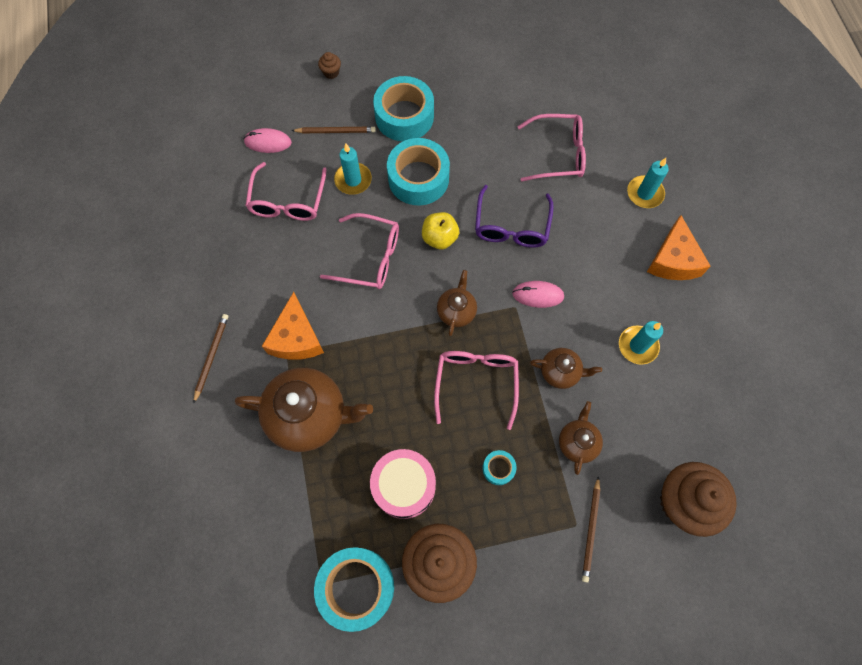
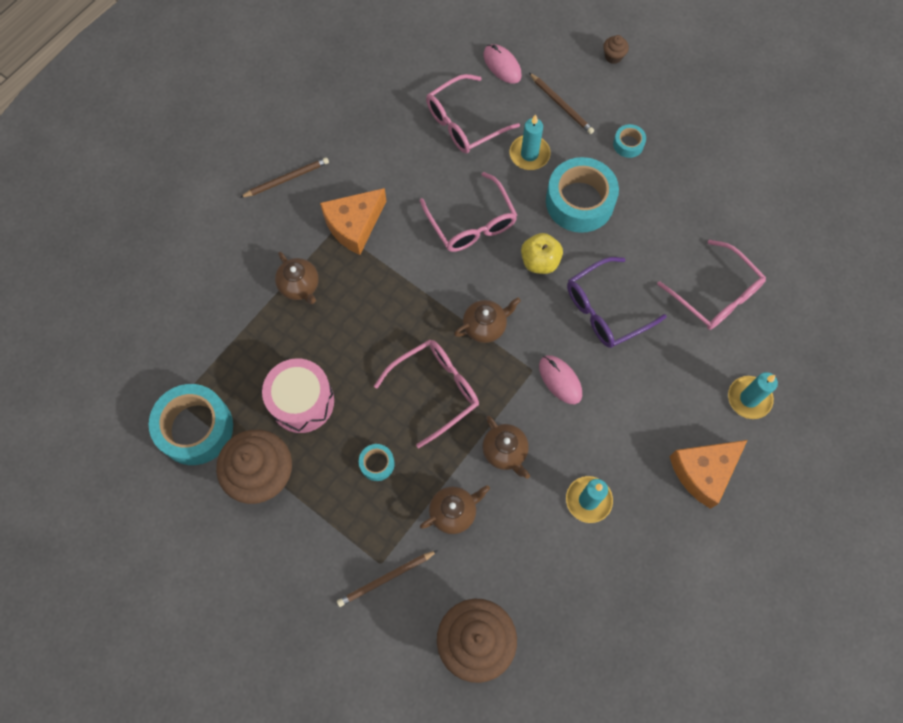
camera: 50 degrees right, 0 degrees up
(309, 415) = (300, 286): brown teapot -> brown teapot, size x0.51
(404, 116) = (628, 144): turquoise tape -> turquoise tape, size x0.46

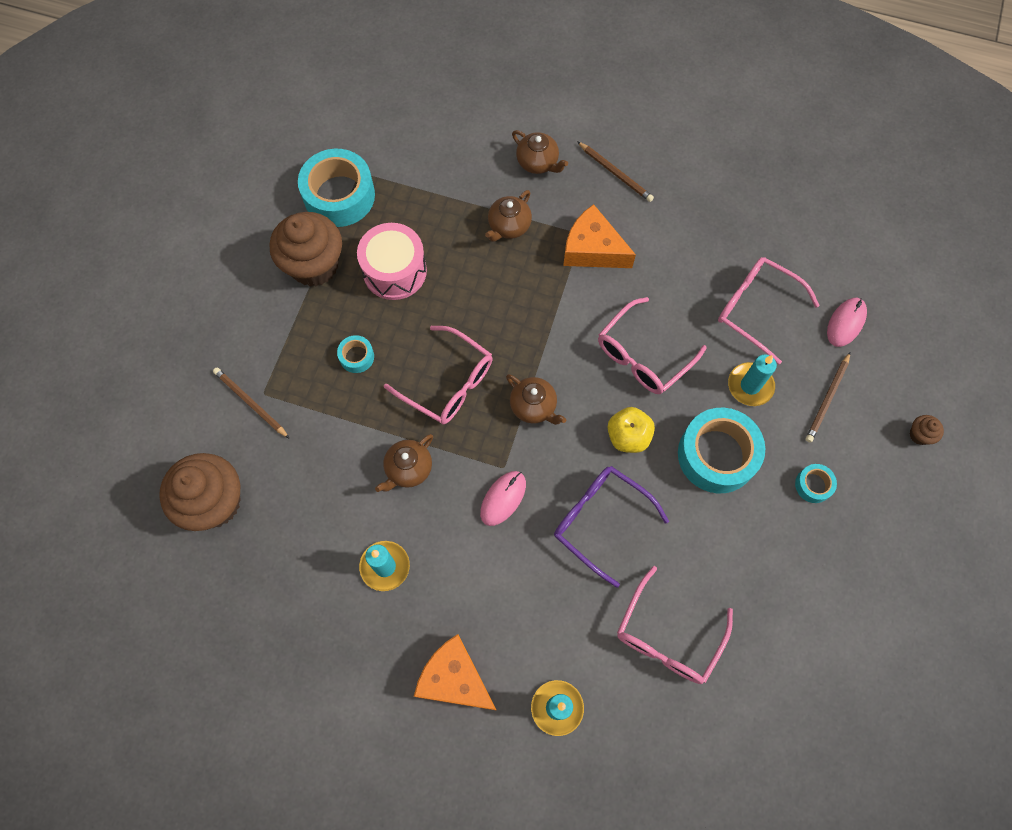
camera: 70 degrees right, 0 degrees up
(453, 512) = (332, 441): brown teapot -> brown teapot (538, 162)

